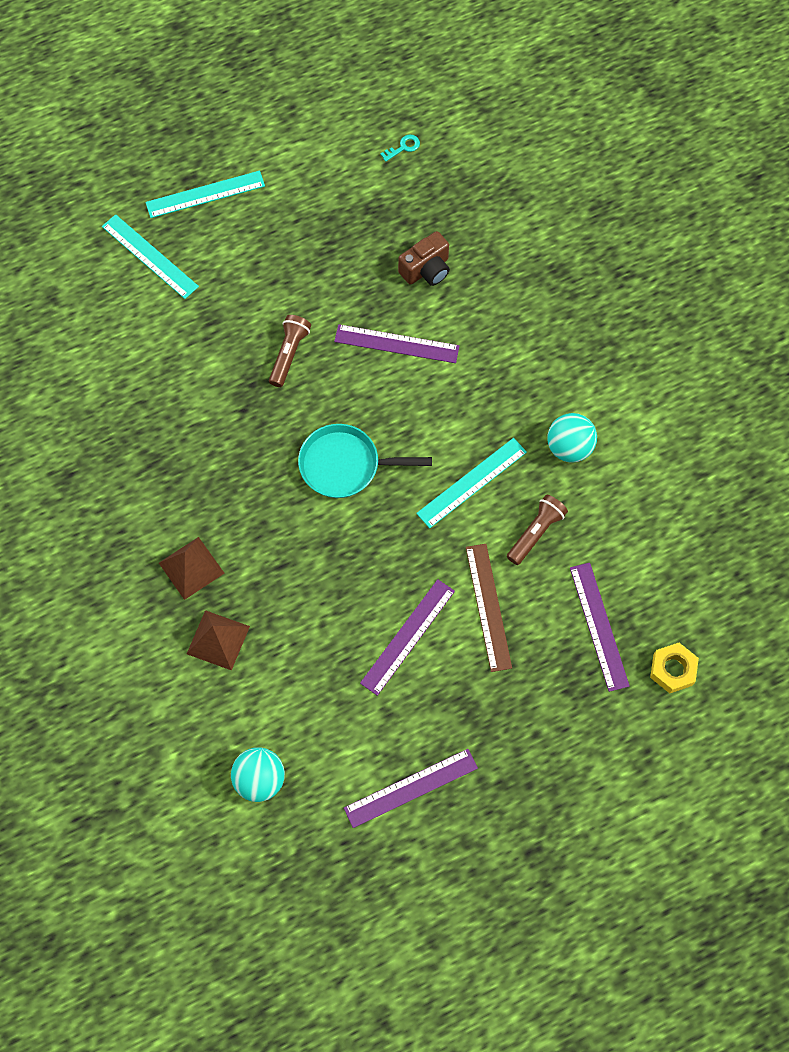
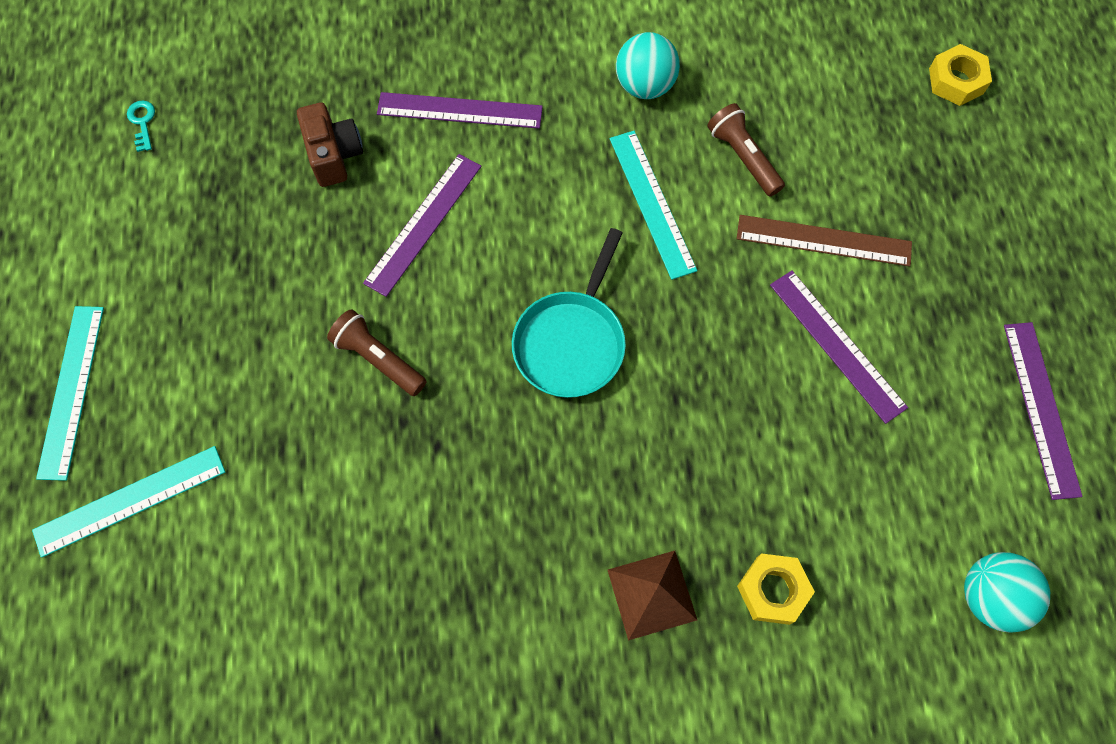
camera: 70 degrees left, 0 degrees up
(218, 640) = (772, 590): brown pyramid -> yellow nut
(599, 626) = (882, 133): purple ruler -> purple ruler (459, 110)

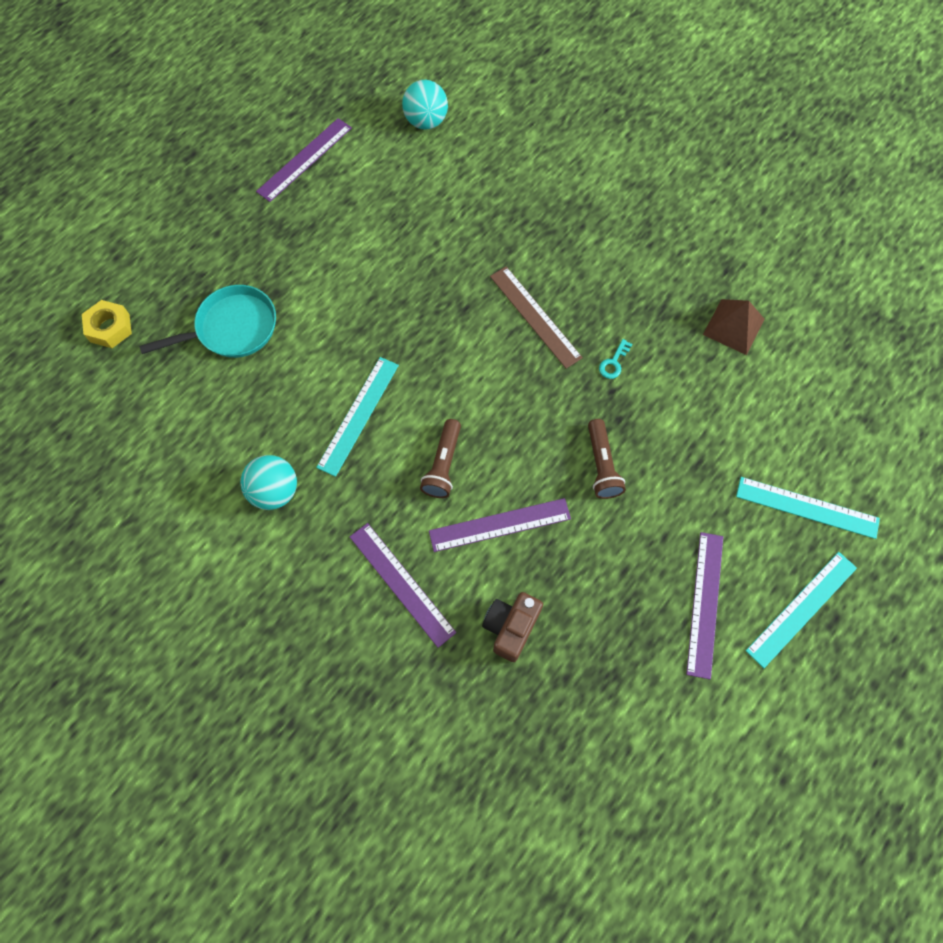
camera: 135 degrees left, 0 degrees up
(142, 122) = (619, 785): turquoise key -> turquoise key (614, 362)
(572, 341) = (487, 381): turquoise pan -> turquoise pan (232, 328)
(652, 594) = (572, 241): brown pyramid -> brown pyramid (733, 326)
(743, 157) = (277, 394): brown flashlight -> brown flashlight (443, 465)
(772, 590) = (515, 198): yellow nut -> none
(823, 240) = (296, 313): brown ruler -> brown ruler (535, 316)
(836, 345) = (358, 262): purple ruler -> purple ruler (705, 603)

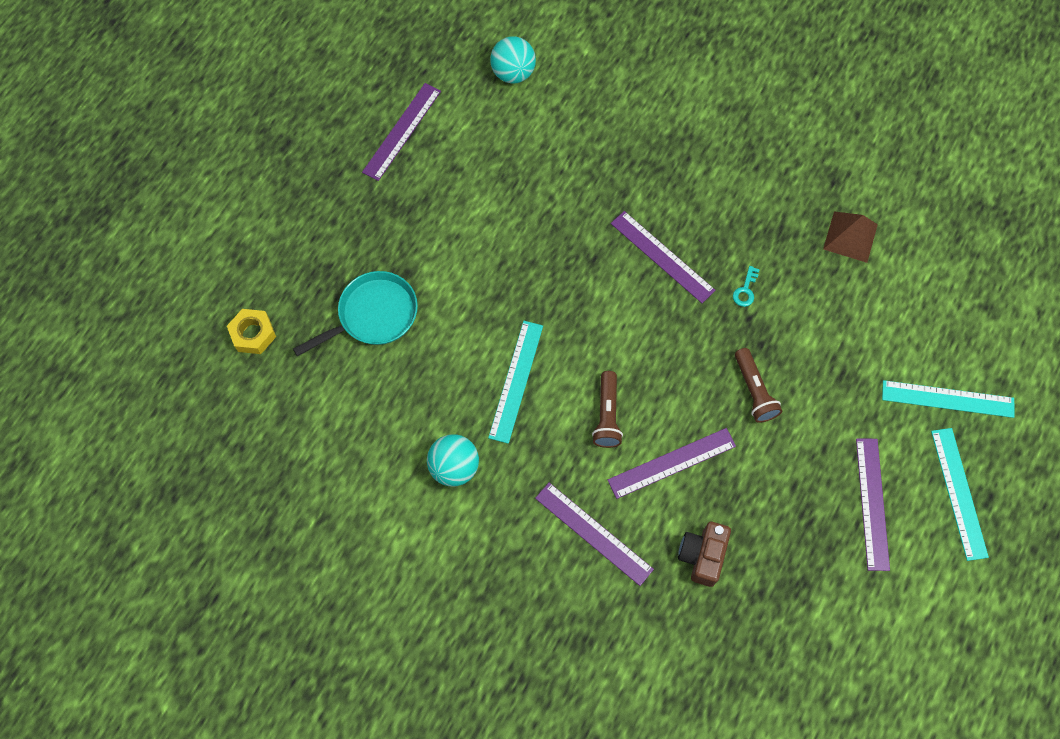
camera: 10 degrees left, 0 degrees up
(535, 316) = (662, 257): brown ruler -> purple ruler
(802, 609) = (959, 493): turquoise ruler -> turquoise ruler turned 45 degrees counterclockwise

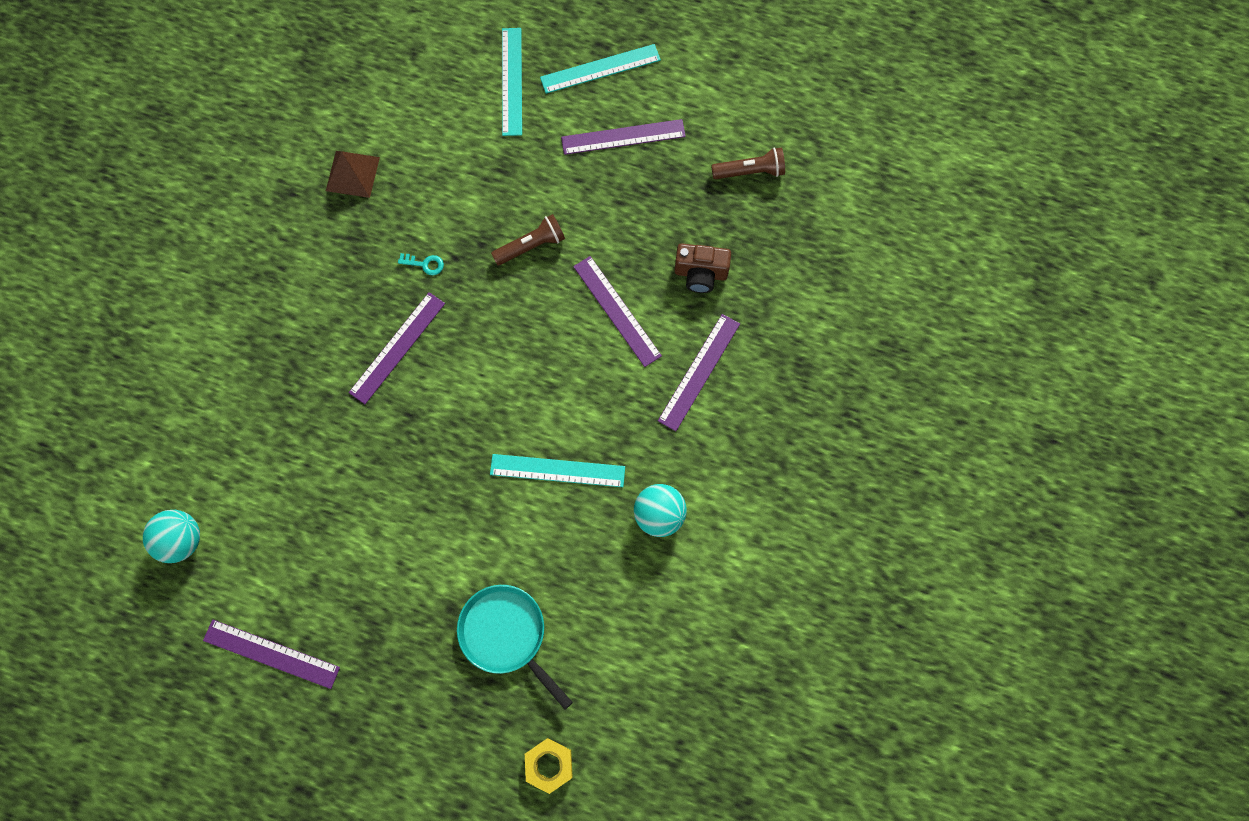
camera: 100 degrees left, 5 degrees up
(607, 415) = (579, 377): brown flashlight -> brown flashlight (750, 171)

